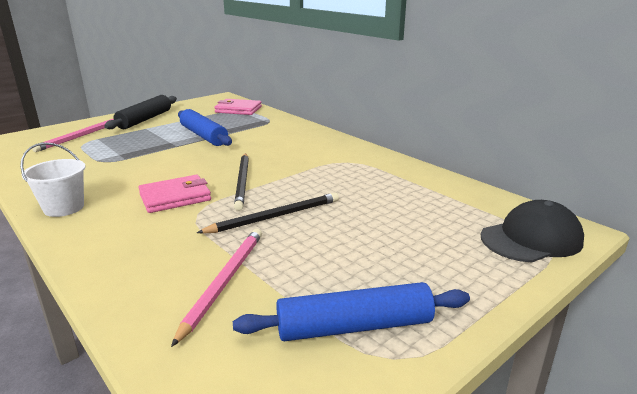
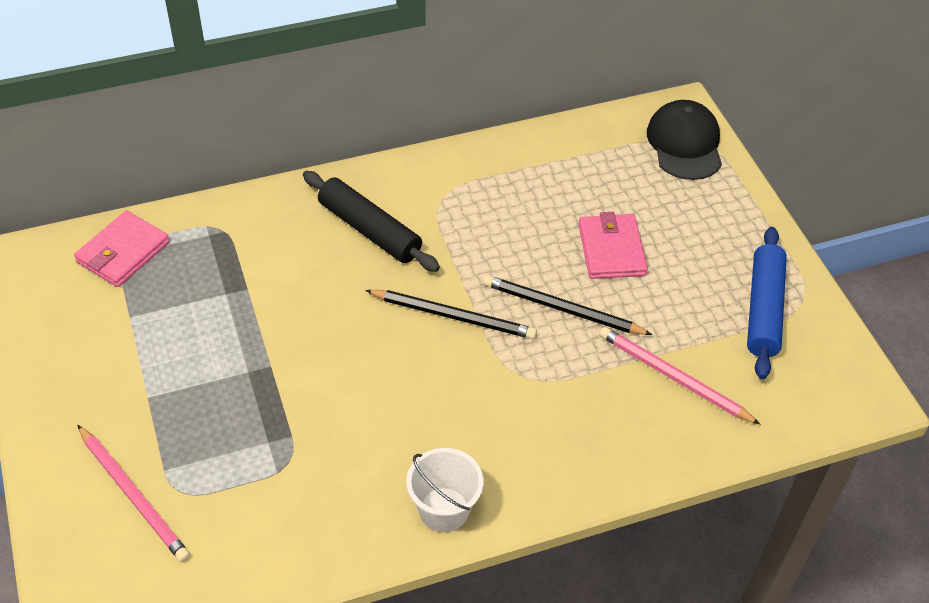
camera: 70 degrees left, 25 degrees up
(145, 119) = (90, 394): black rolling pin -> black rolling pin (369, 230)
(175, 197) = (467, 391): pink wallet -> pink wallet (611, 250)
(204, 136) = (241, 324): blue rolling pin -> none
(275, 216) = (562, 309): black pencil -> black pencil turned 60 degrees counterclockwise

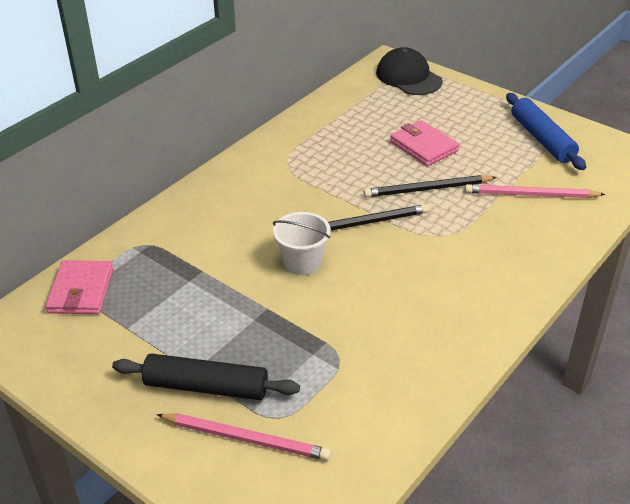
camera: 30 degrees left, 10 degrees down
(369, 230) = (256, 200): black rolling pin -> black rolling pin (206, 387)
(444, 509) = (472, 332): white bucket -> white bucket (302, 262)

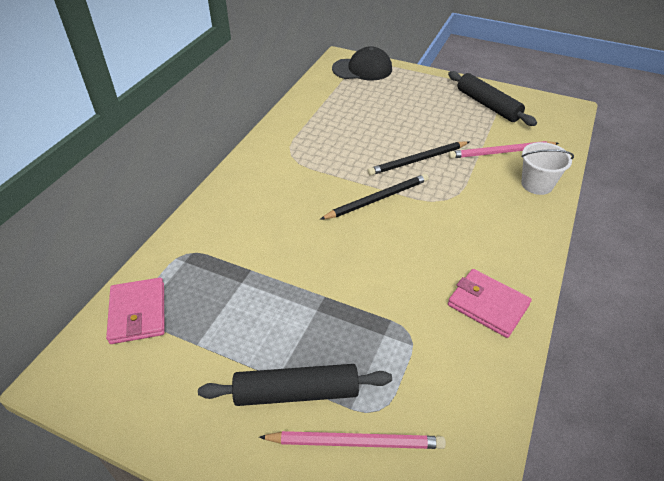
camera: 15 degrees left, 5 degrees up
(302, 262) = (339, 245): white bucket -> white bucket (537, 184)
(408, 77) = (362, 69): black cap -> black cap turned 135 degrees clockwise
(423, 146) = (399, 124): pink wallet -> pink wallet (488, 305)
(542, 139) = (487, 105): blue rolling pin -> black rolling pin

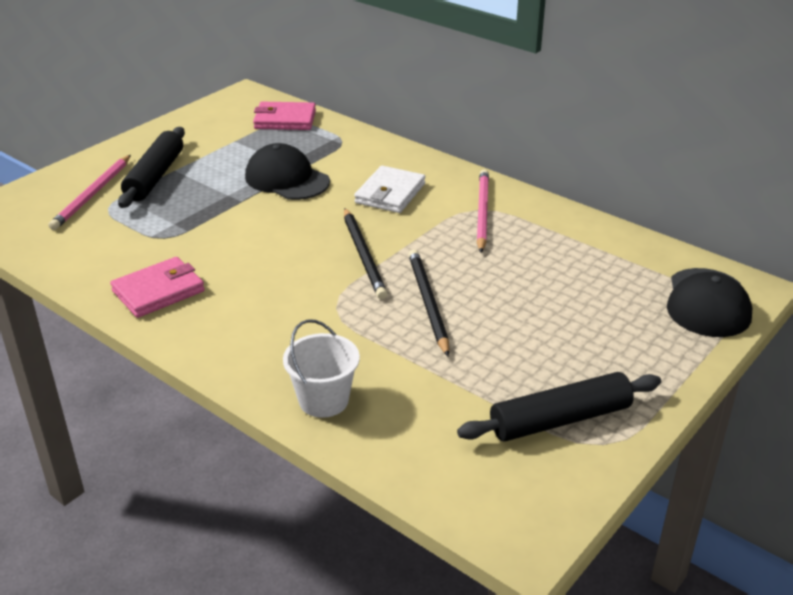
camera: 105 degrees right, 10 degrees down
(273, 274) = (287, 179): none -> black cap
(281, 202) = (390, 193): none -> white wallet
(501, 152) = (415, 389): pink pencil -> pink pencil (482, 212)

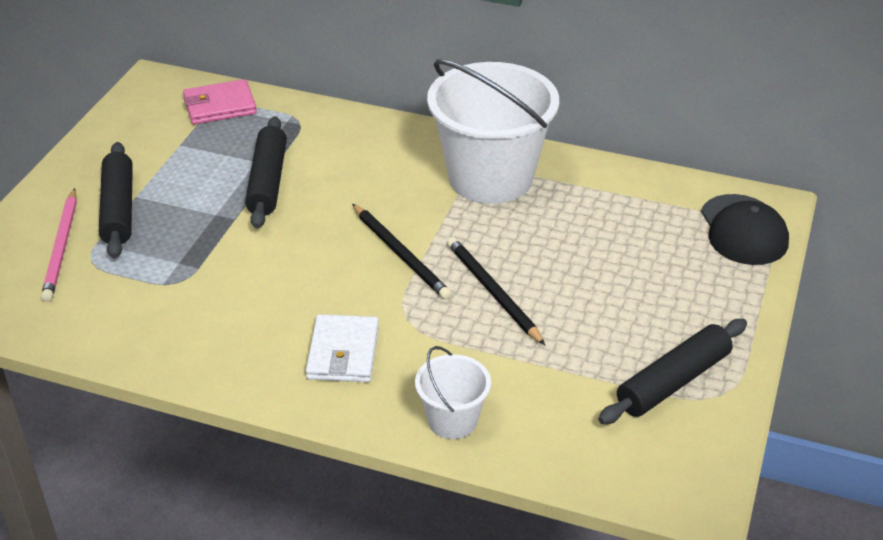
camera: 20 degrees left, 5 degrees up
(158, 291) = (214, 346): pink wallet -> none
(287, 179) = (267, 181): black cap -> black rolling pin
(390, 193) = (386, 175): white wallet -> white wallet (343, 352)
(482, 212) = (490, 177): pink pencil -> white bucket

